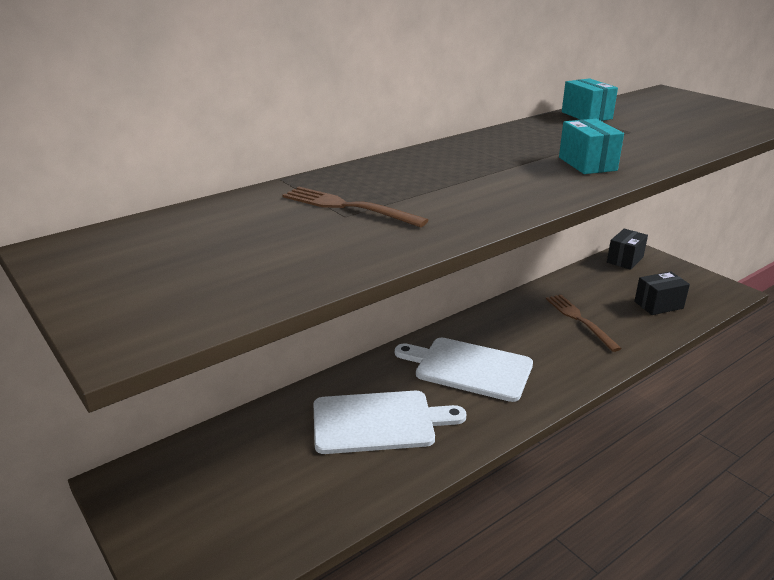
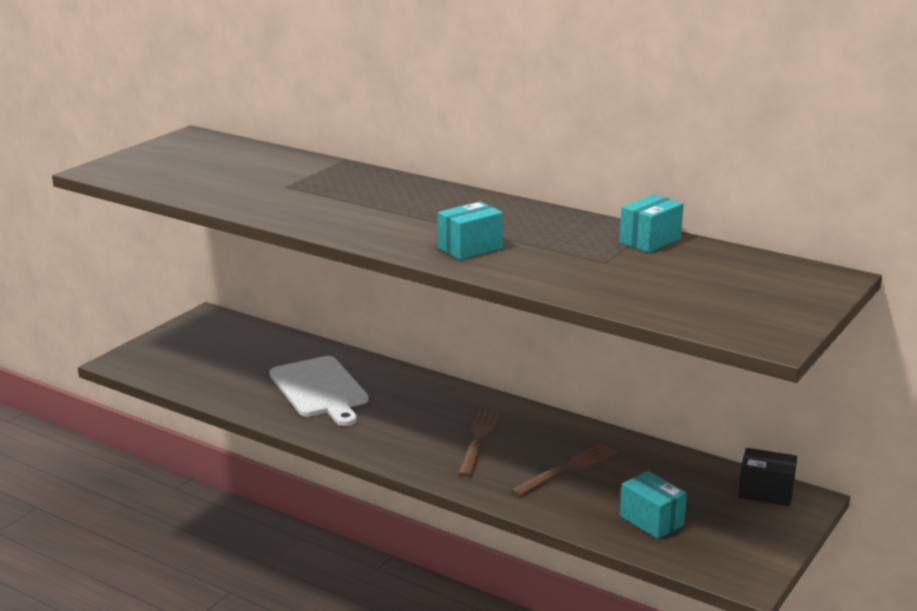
camera: 70 degrees right, 5 degrees down
(346, 206) = (302, 184): brown fork -> brown fork (478, 439)
(469, 368) = (426, 417): white cutting board -> none
(658, 305) = (651, 520): black box -> turquoise box

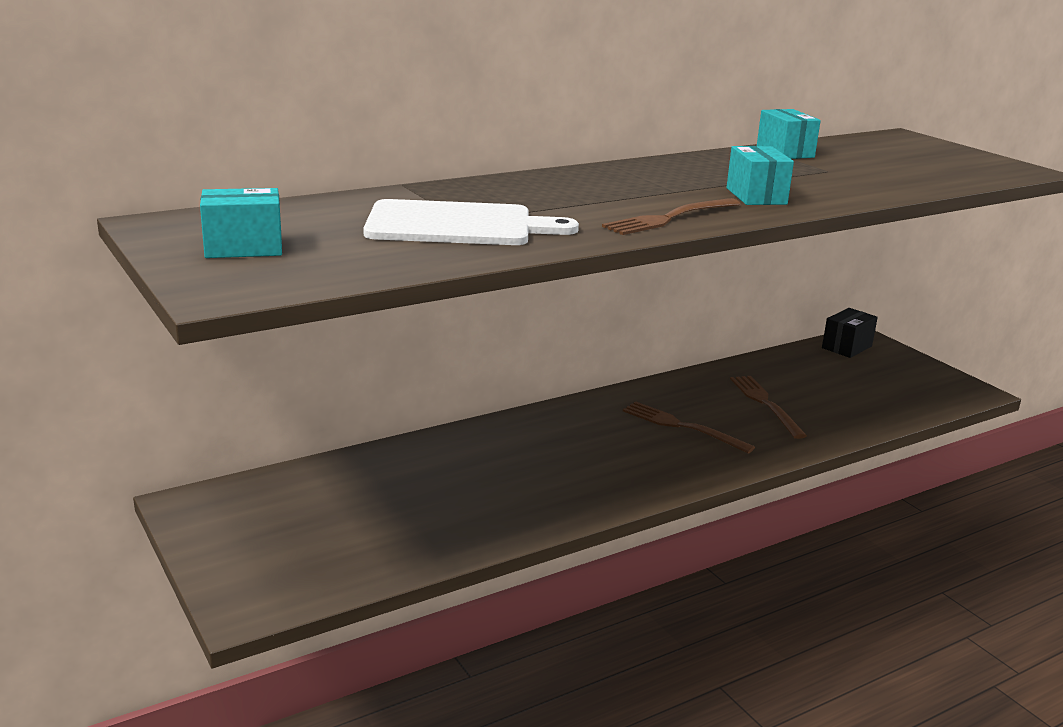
camera: 65 degrees left, 0 degrees up
(320, 389) = (491, 479): white cutting board -> white cutting board (457, 225)
(364, 232) = (668, 218): none -> brown fork
(651, 520) = (872, 397): turquoise box -> turquoise box (243, 248)

